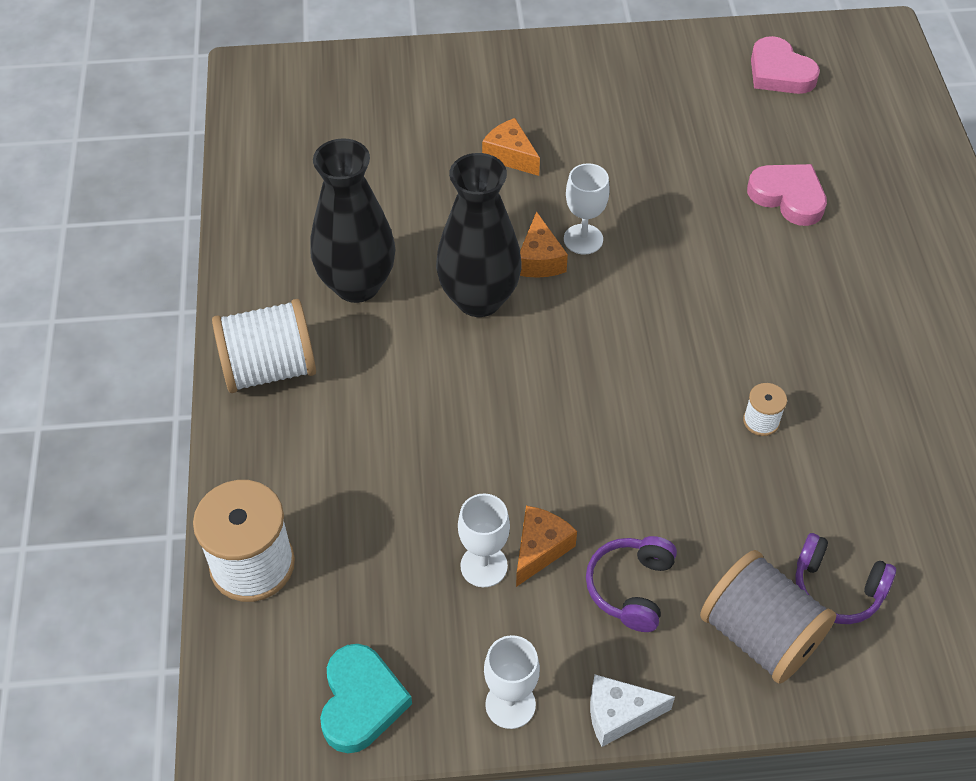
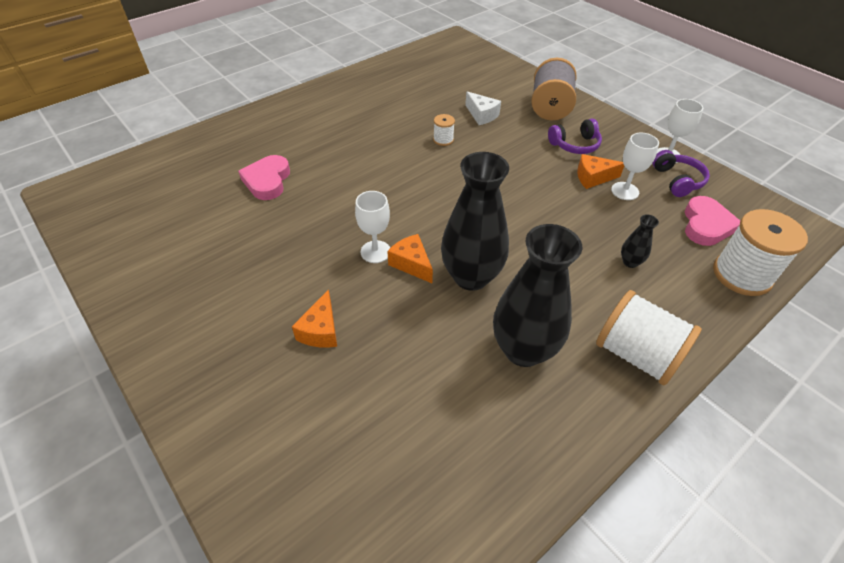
camera: 125 degrees left, 5 degrees down
(361, 701) = (732, 197): turquoise heart -> none
(370, 462) = (630, 262): none -> black vase
(539, 260) = (411, 264): orange cheese -> orange cheese turned 90 degrees counterclockwise
(619, 714) = (629, 128): white cheese -> white cheese (481, 115)
(779, 72) = (134, 224): pink heart -> pink heart (706, 225)
(837, 588) = (505, 97): purple headphones -> purple headphones (677, 180)

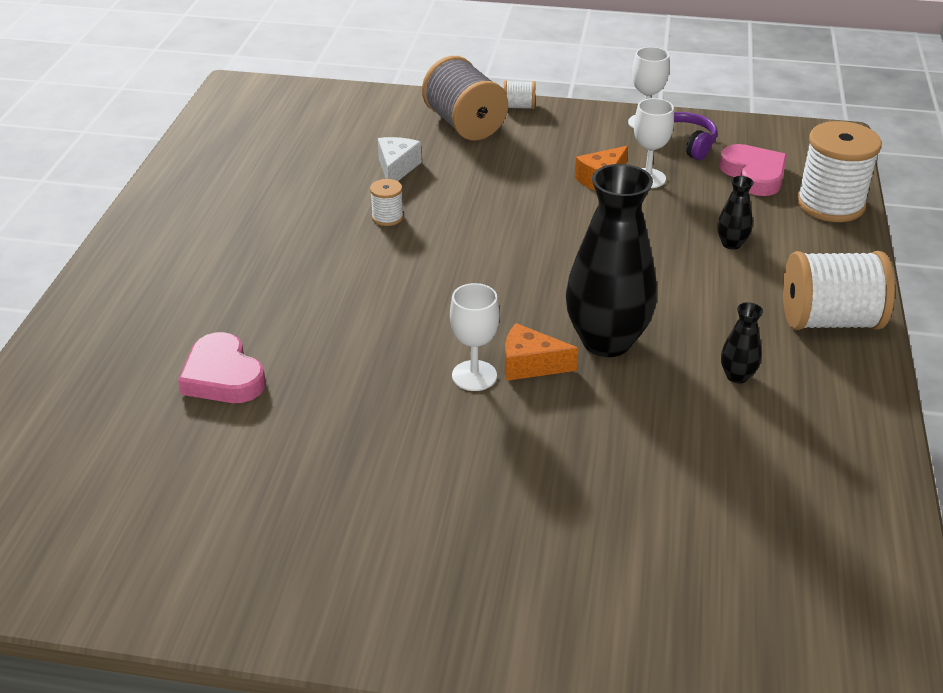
camera: 40 degrees left, 10 degrees down
(321, 330) = (524, 485): orange cheese -> none
(481, 115) = (396, 168): white cheese -> white cheese turned 90 degrees counterclockwise
(523, 350) = (737, 376): black vase -> black vase, size x0.43
(575, 145) = (542, 154): purple headphones -> none
(596, 111) = (518, 107): none -> white spool

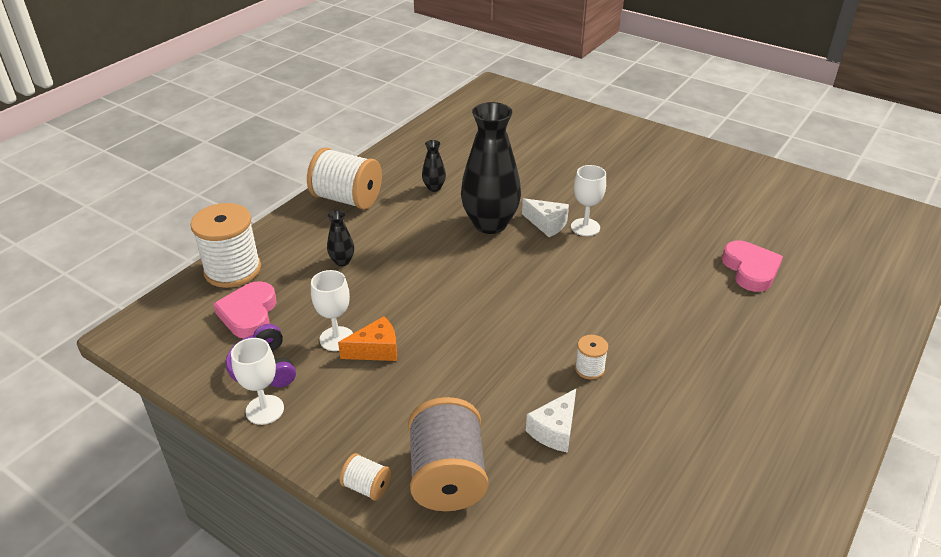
camera: 155 degrees left, 0 degrees up
(530, 365) = (547, 224): orange cheese -> white cheese

